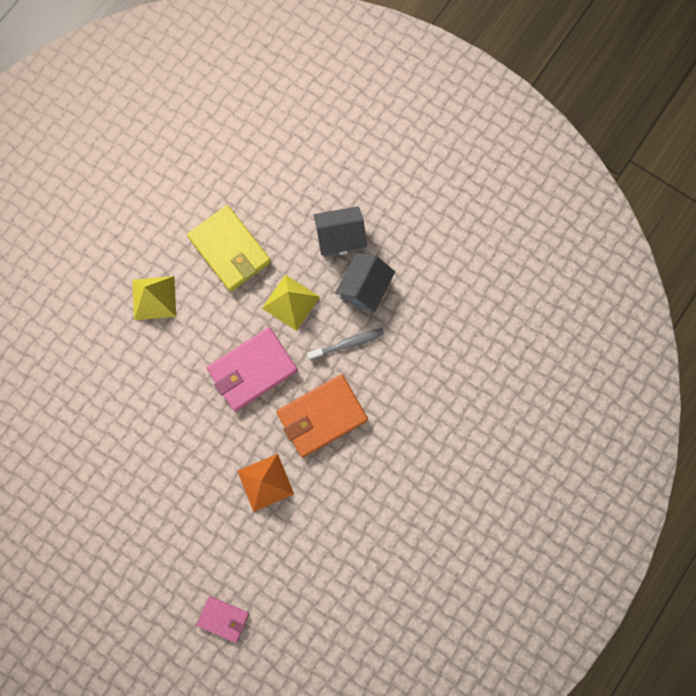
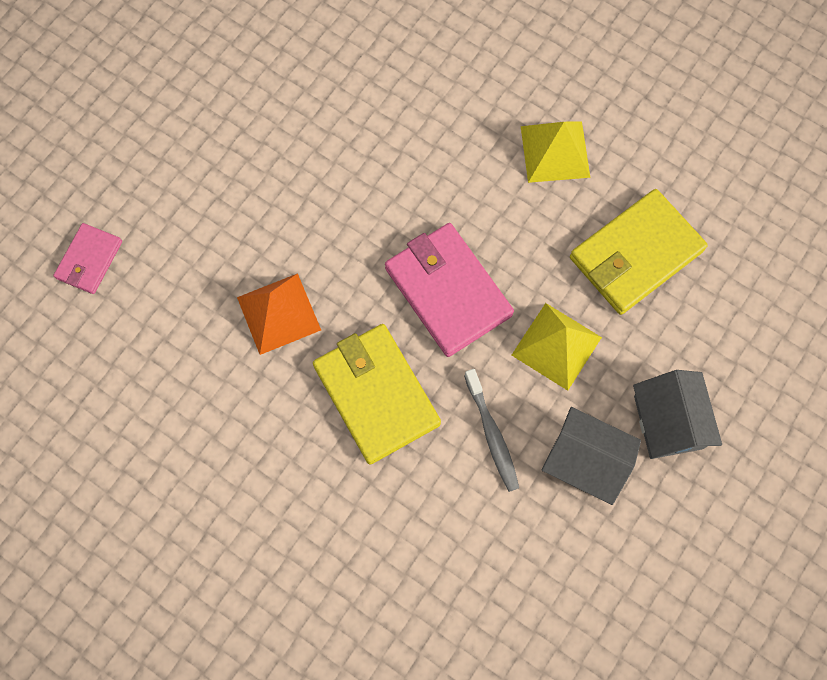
camera: 90 degrees right, 5 degrees down
(322, 416) = (376, 394): orange wallet -> yellow wallet

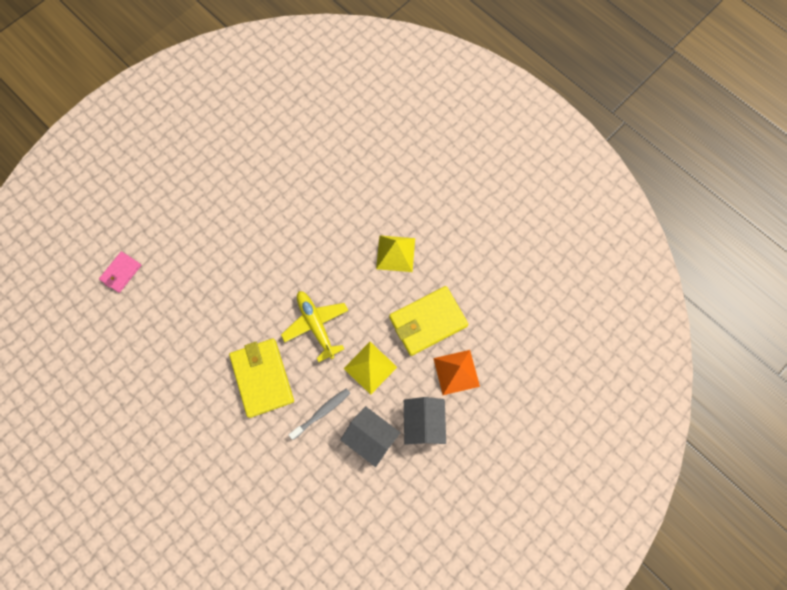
camera: 10 degrees right, 0 degrees up
(279, 313) = (218, 321): orange pyramid -> orange pyramid (456, 372)
(448, 291) = (316, 325): pink wallet -> yellow plane
(492, 434) = (322, 412): grey toothbrush -> grey toothbrush turned 120 degrees counterclockwise

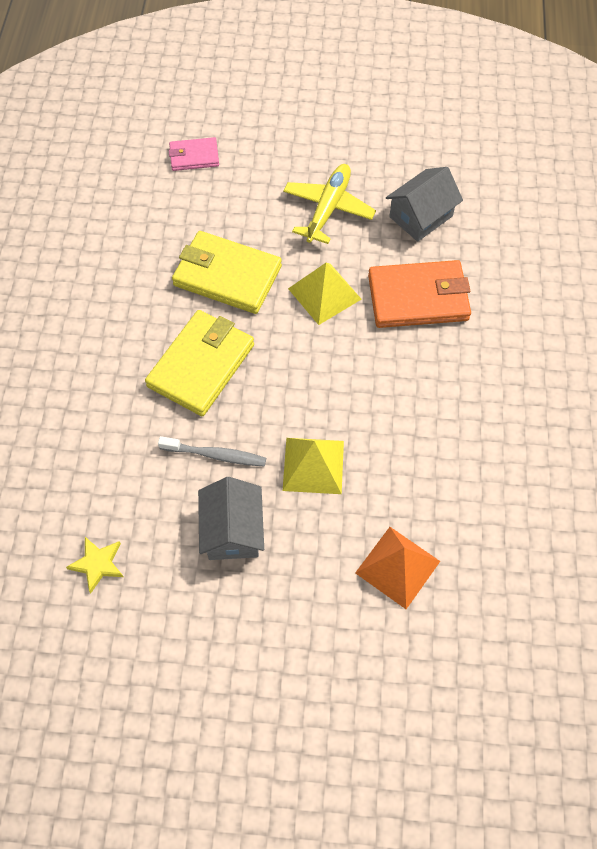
camera: 50 degrees right, 10 degrees down
(316, 325) = (309, 371): yellow plane -> yellow plane (328, 208)
(323, 234) = (418, 298): none -> orange wallet
(331, 523) = (97, 564): none -> yellow star
(395, 253) = (473, 387): yellow pyramid -> yellow pyramid (324, 293)
(423, 423) = (301, 577): grey house -> grey house (421, 216)
(428, 322) = (427, 486): yellow wallet -> yellow wallet (227, 276)

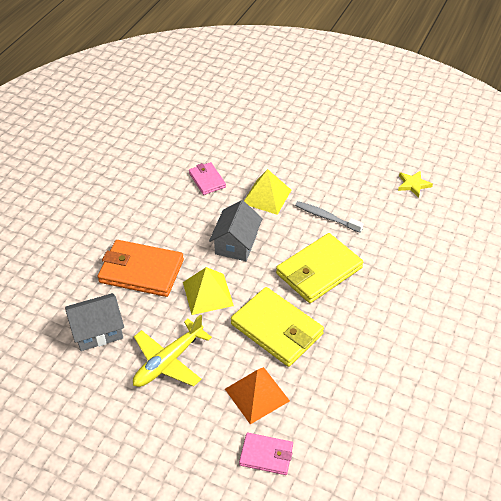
camera: 160 degrees left, 15 degrees down
(232, 530) = (328, 179): grey house -> grey house (236, 243)
(397, 567) = (242, 142): orange pyramid -> orange pyramid (257, 394)
(413, 467) = (207, 180): none -> pink wallet

